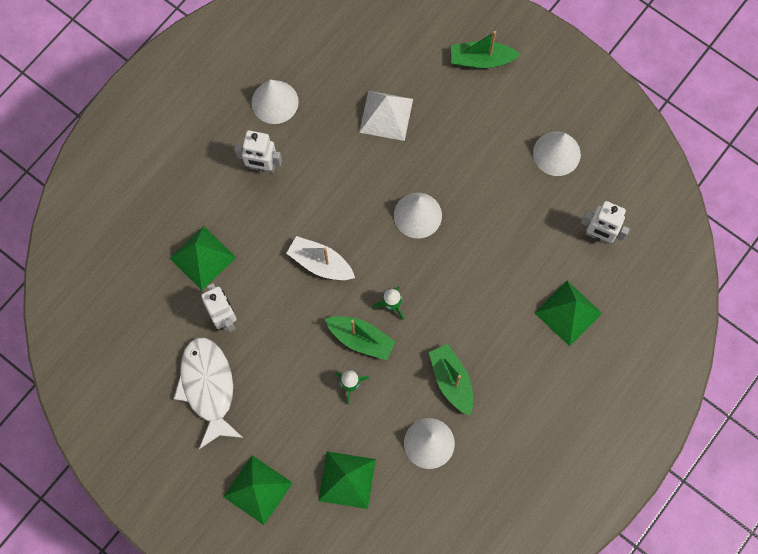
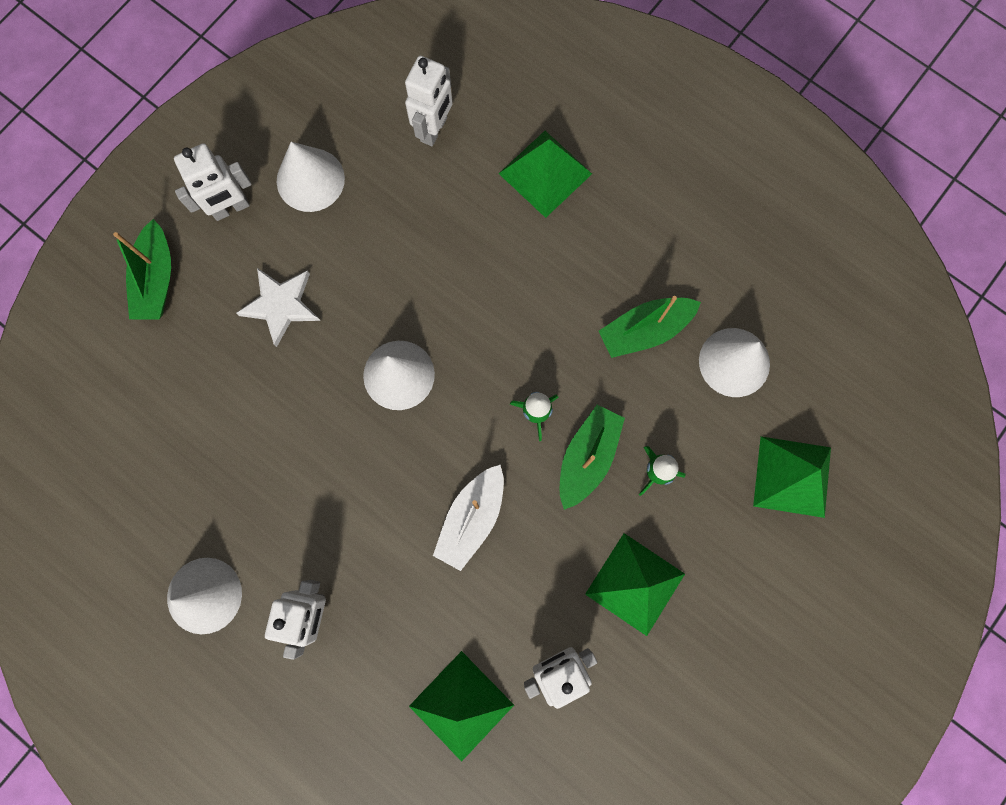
camera: 90 degrees left, 5 degrees up
(208, 387) = (666, 688): white fish -> none
(257, 489) = (814, 606): green pyramid -> green pyramid (635, 584)
(386, 115) = (238, 421): white pyramid -> none
(465, 138) = (281, 305): none -> white star
(533, 103) = (231, 208): none -> white robot

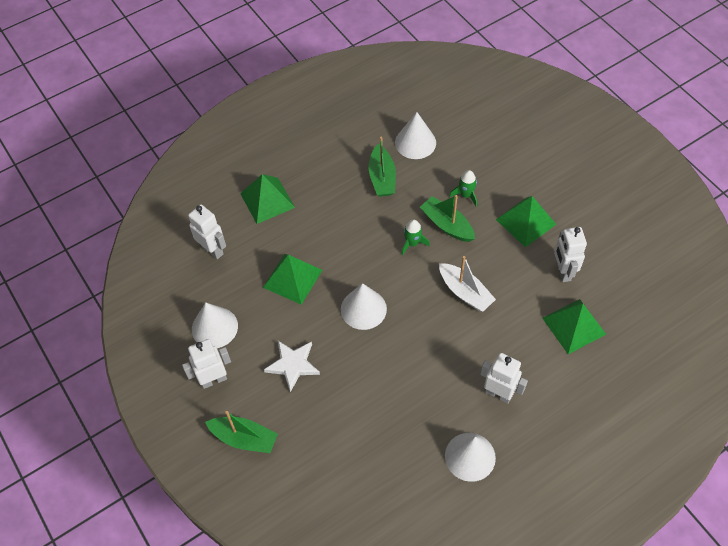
camera: 70 degrees left, 20 degrees down
(231, 208) = (213, 379): white robot -> white robot turned 105 degrees counterclockwise
(792, 476) = (487, 135): green pyramid -> green pyramid (292, 278)

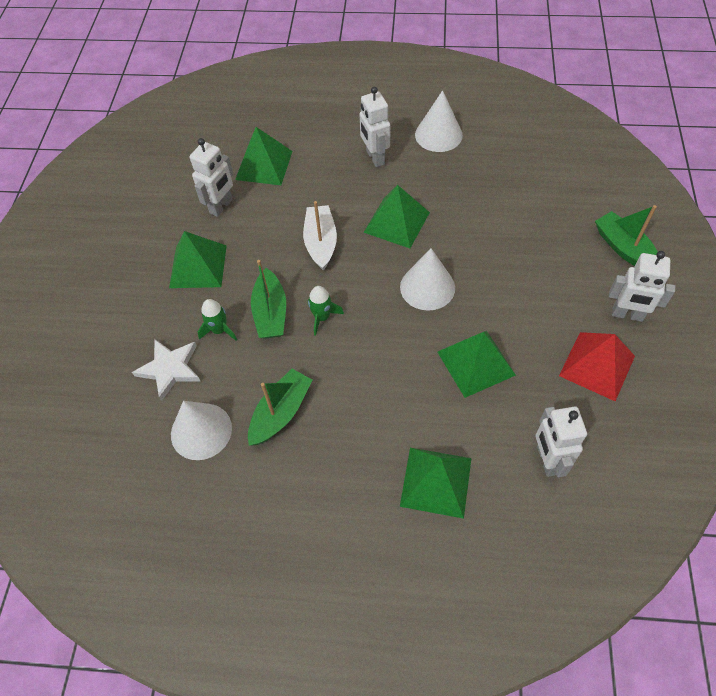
camera: 140 degrees left, 0 degrees up
(214, 327) = (597, 366): white cone -> red pyramid
(293, 365) = (536, 280): white star -> white star (170, 369)
(428, 345) = (396, 222): none -> green pyramid

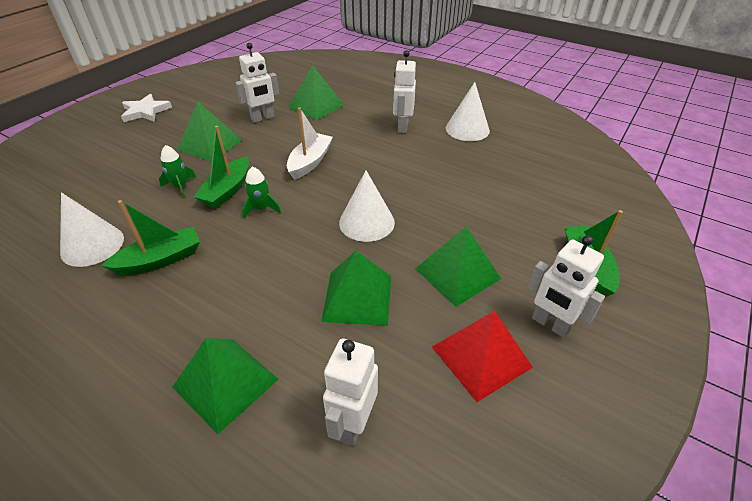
camera: 25 degrees right, 15 degrees down
(170, 369) = (121, 196): white star -> white star (145, 111)
(396, 222) = (382, 170): green pyramid -> green pyramid (457, 273)

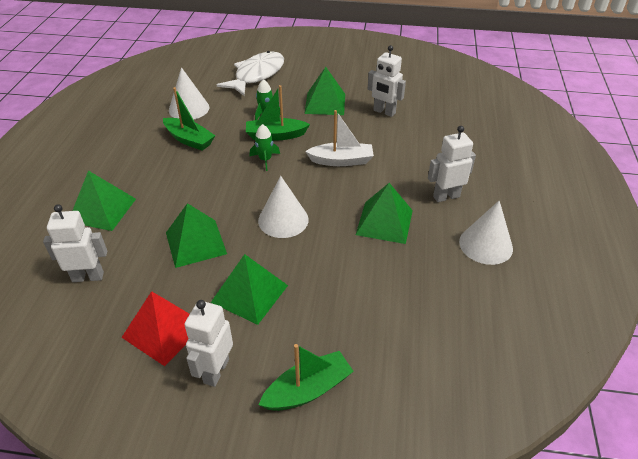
camera: 65 degrees right, 0 degrees up
(97, 173) = (257, 75): none -> white fish
(145, 111) = (343, 57): white star -> none
(316, 106) = (431, 132): green pyramid -> green pyramid (384, 222)

